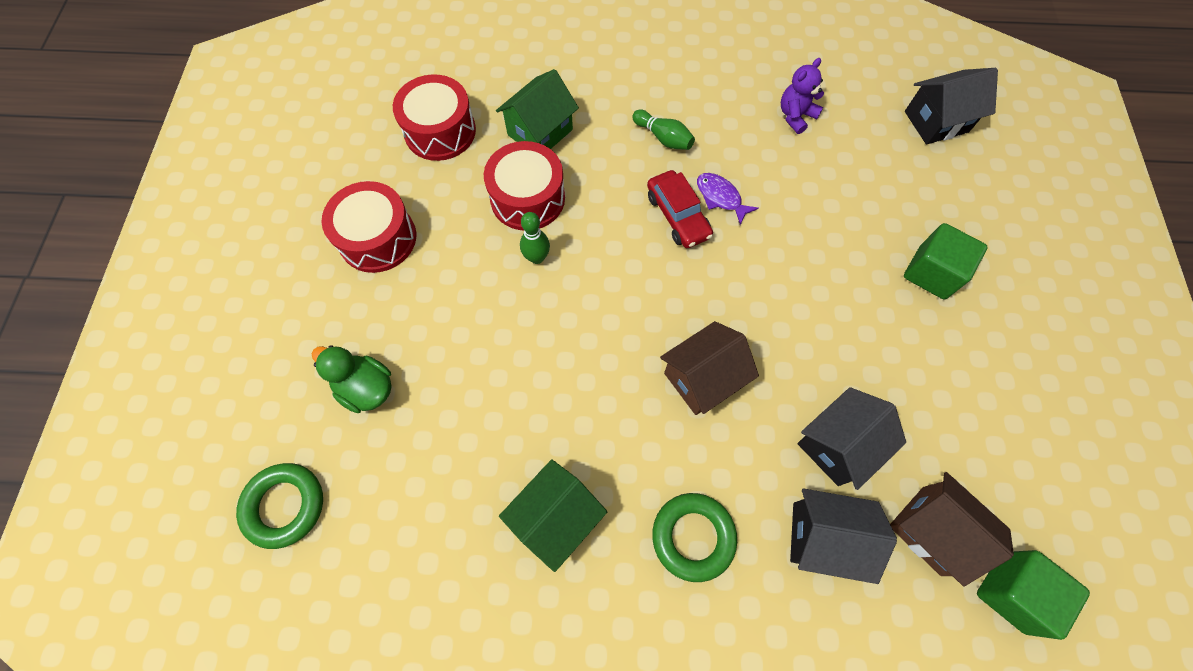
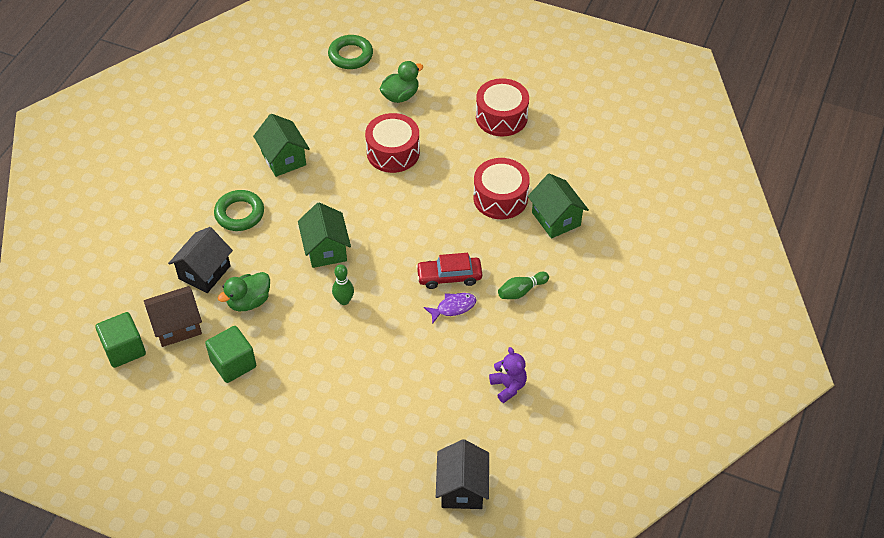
camera: 110 degrees right, 15 degrees down
(440, 131) = (578, 164): red drum -> red drum (393, 152)
(537, 257) = (451, 191): green bowling pin -> green bowling pin (344, 300)
(702, 378) = (326, 249): brown house -> green house
(837, 445) = (249, 301): black house -> green duck
(931, 273) = (332, 412): green cube -> green cube (233, 364)

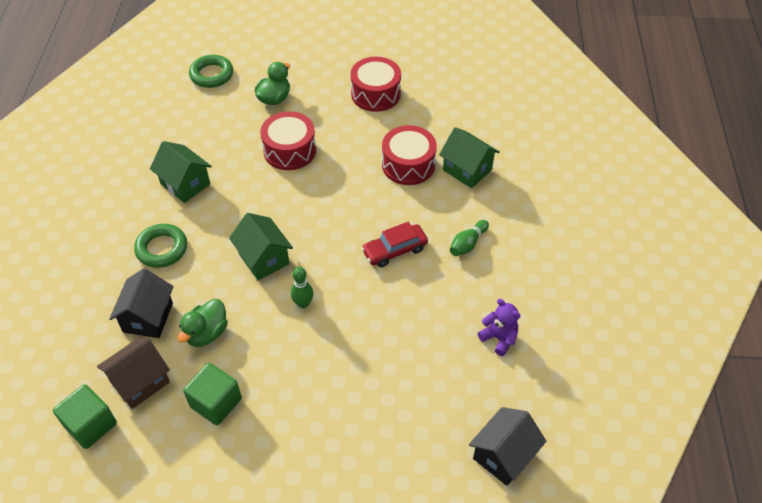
camera: 20 degrees left, 0 degrees up
(453, 307) = (412, 278): purple fish -> none
(462, 488) = (503, 455): black house -> black house turned 60 degrees clockwise

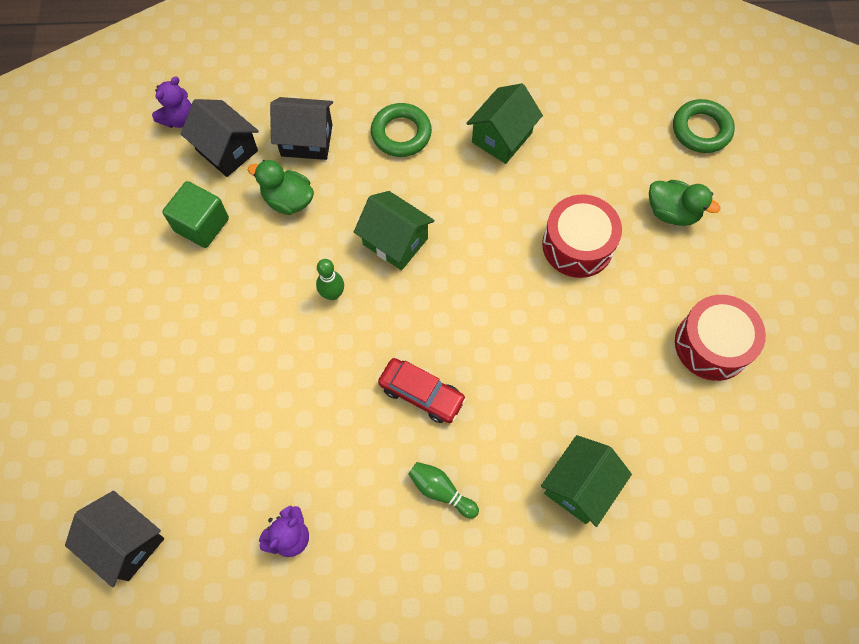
camera: 85 degrees right, 15 degrees up
(91, 425) = (179, 119): green cube -> purple teddy bear
(140, 382) = (227, 150): brown house -> black house
(264, 259) = (395, 241): green house -> green house turned 75 degrees clockwise
(394, 250) = (421, 394): red car -> red car turned 150 degrees clockwise
(408, 165) = (576, 401): red drum -> none

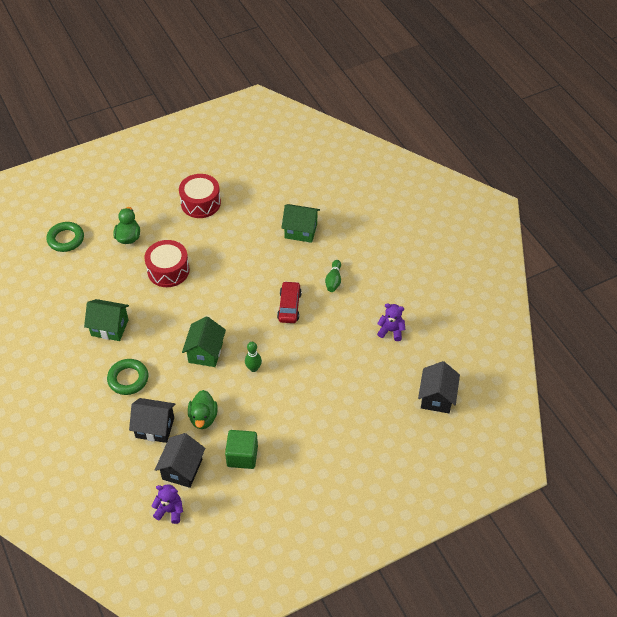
camera: 115 degrees left, 15 degrees down
(306, 140) = (155, 427): black house -> black house turned 60 degrees counterclockwise

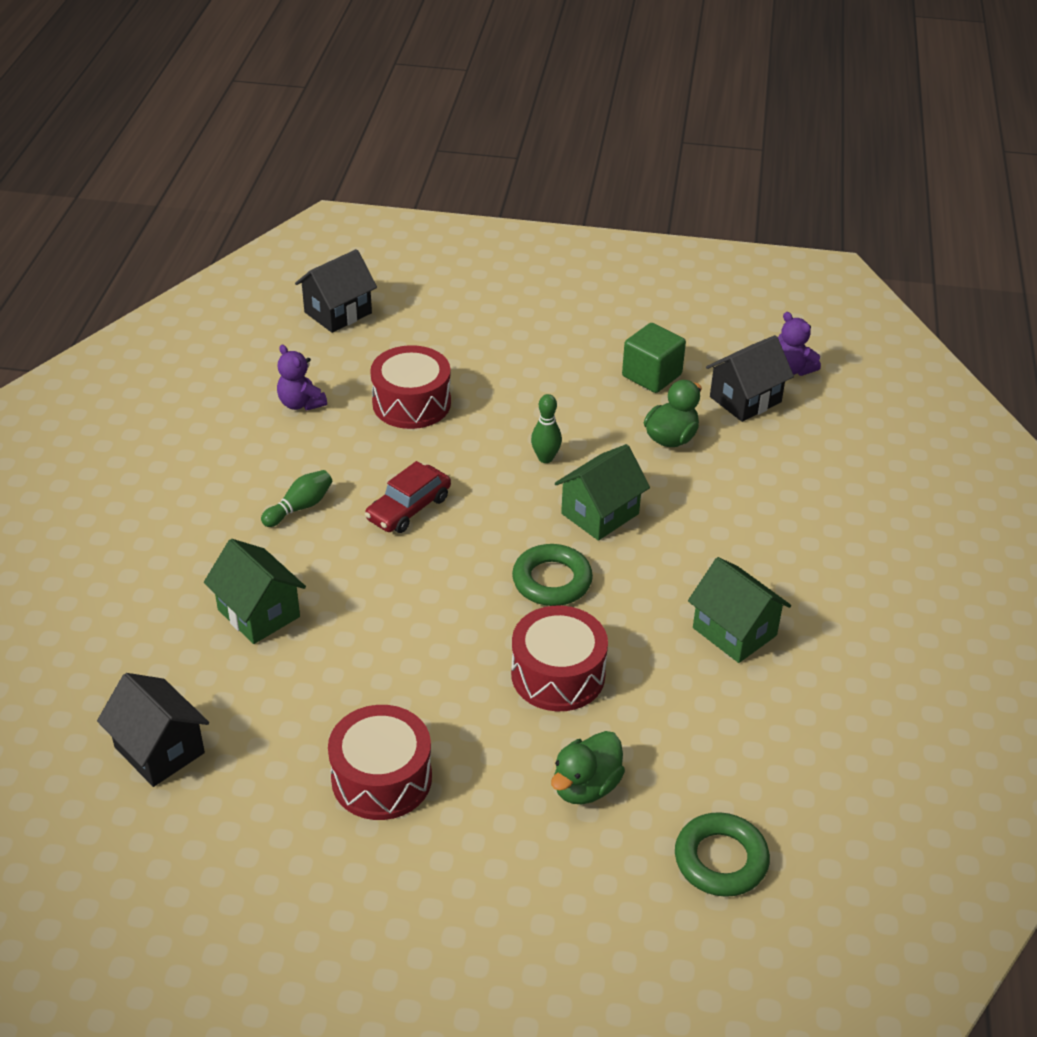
camera: 145 degrees left, 10 degrees down
(128, 379) = (752, 539): green ring -> green ring (552, 581)
(155, 427) = (751, 460): black house -> black house (159, 750)
(342, 362) = (411, 403): none -> red drum

